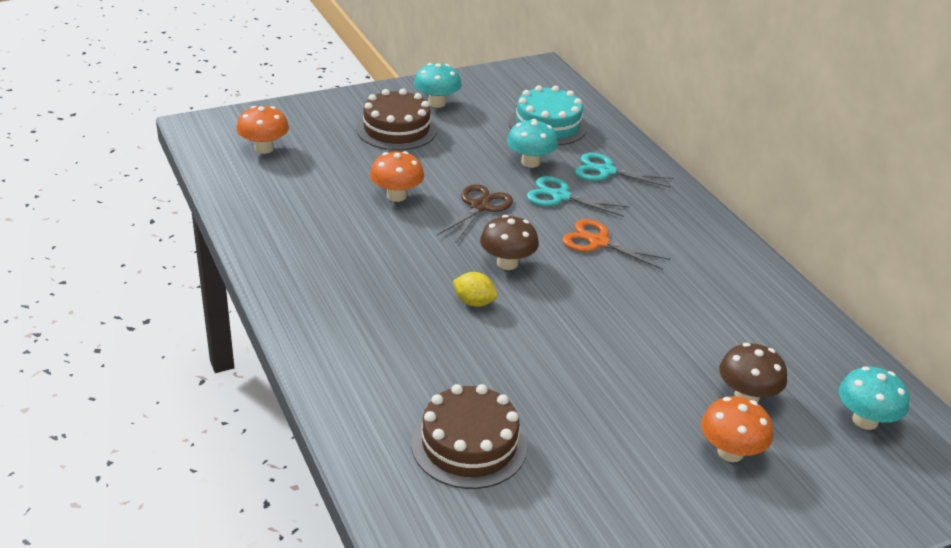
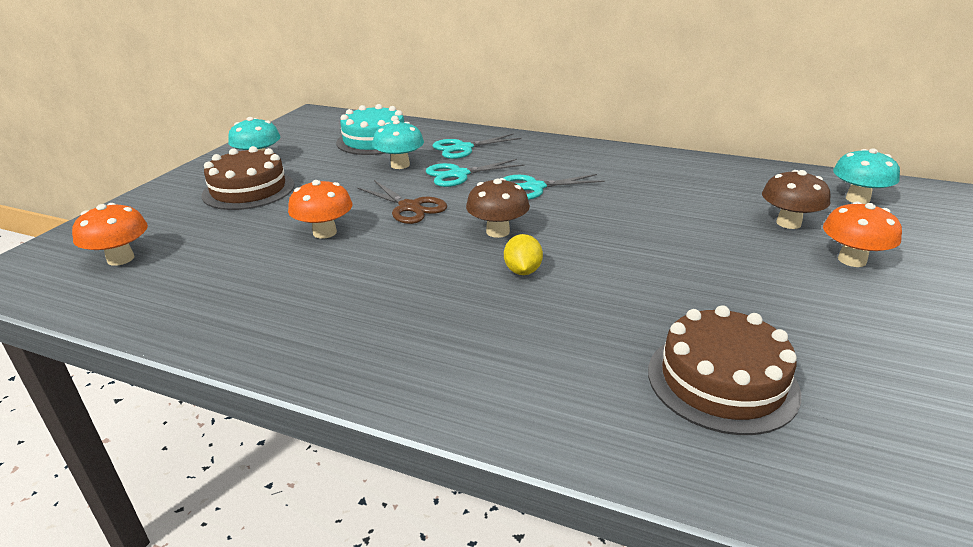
camera: 40 degrees left, 5 degrees down
(474, 302) = (522, 271): yellow lemon -> yellow lemon turned 75 degrees counterclockwise
(479, 206) = (409, 207): brown scissors -> brown scissors turned 150 degrees clockwise
(598, 242) = (534, 187): orange scissors -> turquoise scissors

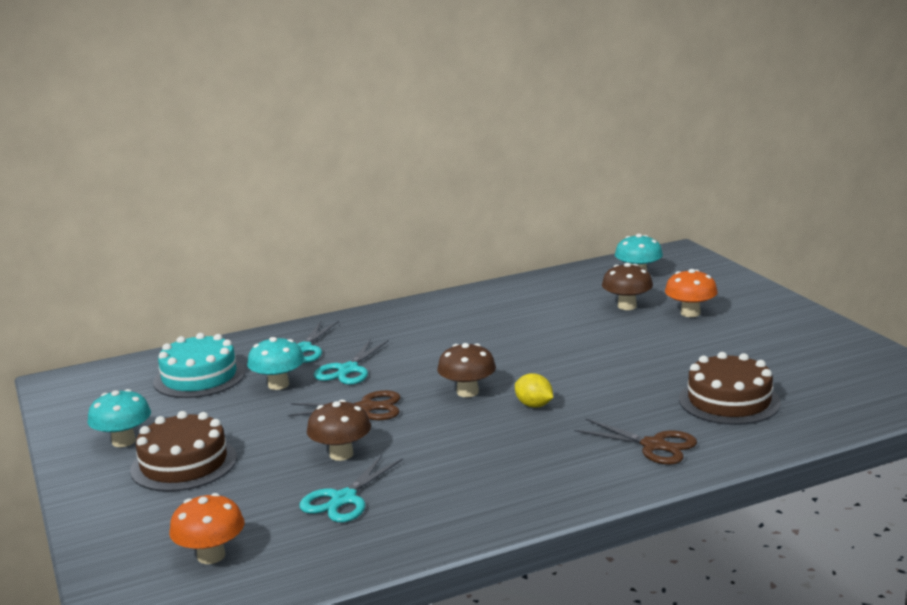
camera: 45 degrees left, 10 degrees down
(325, 232) = (341, 454): orange mushroom -> brown mushroom
(534, 187) = (429, 353): turquoise scissors -> turquoise scissors (344, 499)
(545, 378) = (654, 445): none -> brown scissors

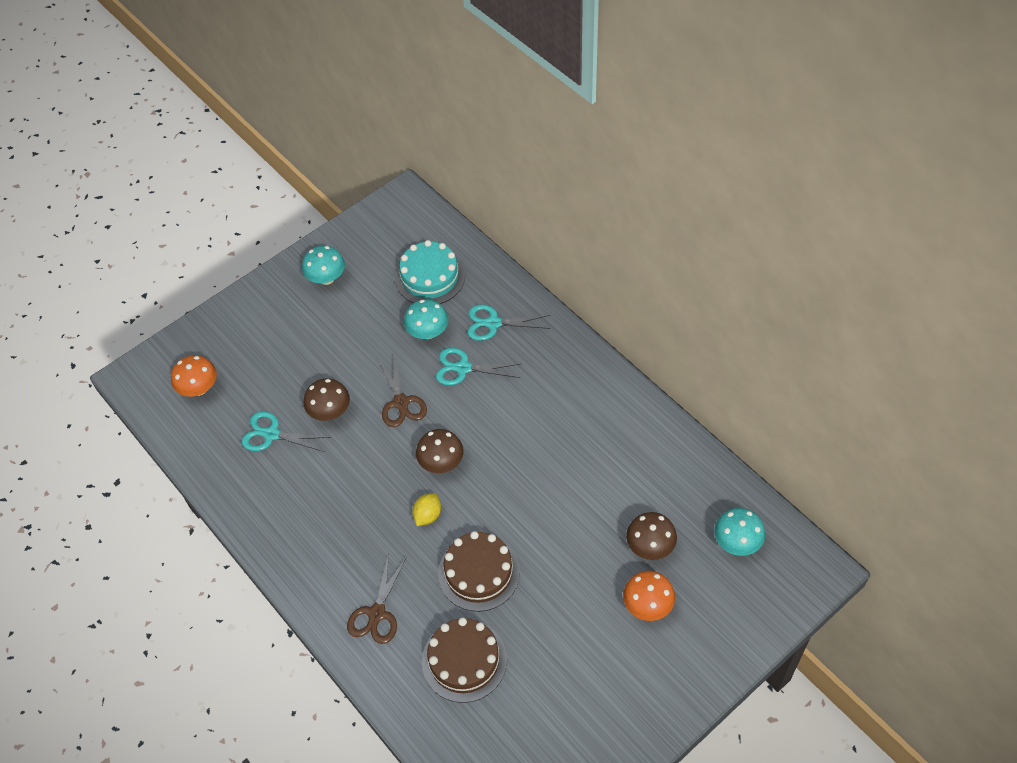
camera: 75 degrees right, 35 degrees up
(184, 463) = (303, 325): brown cake -> brown cake (479, 572)

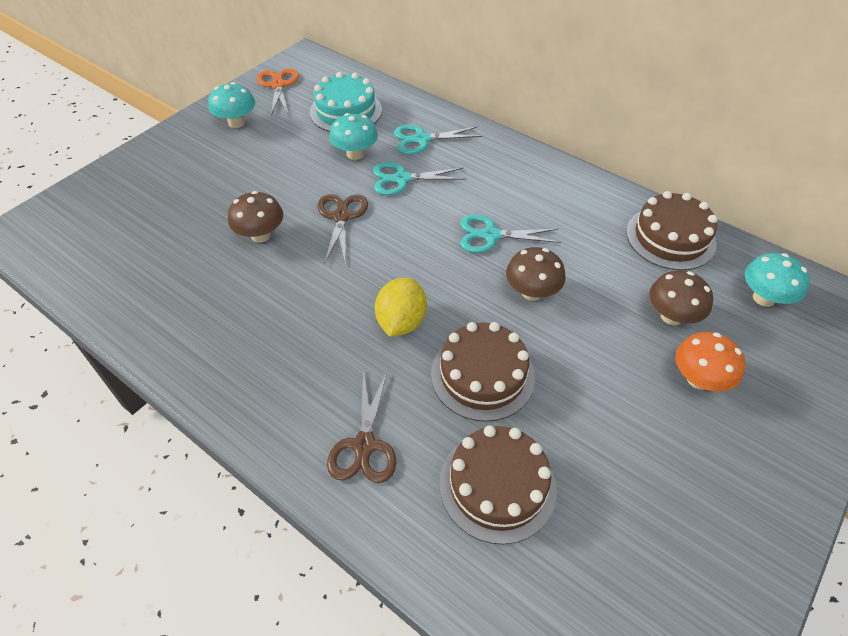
camera: 15 degrees left, 5 degrees down
(199, 388) = (100, 232): orange mushroom -> none
(272, 434) = (194, 265): turquoise scissors -> turquoise scissors (491, 235)
(372, 234) = (278, 85): none -> orange scissors
(401, 402) = (341, 217): brown scissors -> brown scissors turned 150 degrees counterclockwise
(428, 515) = (401, 322): yellow lemon -> yellow lemon, size x1.51
(441, 462) = (402, 267): brown mushroom -> brown mushroom (532, 292)
(682, 469) = (670, 237): none -> brown cake

